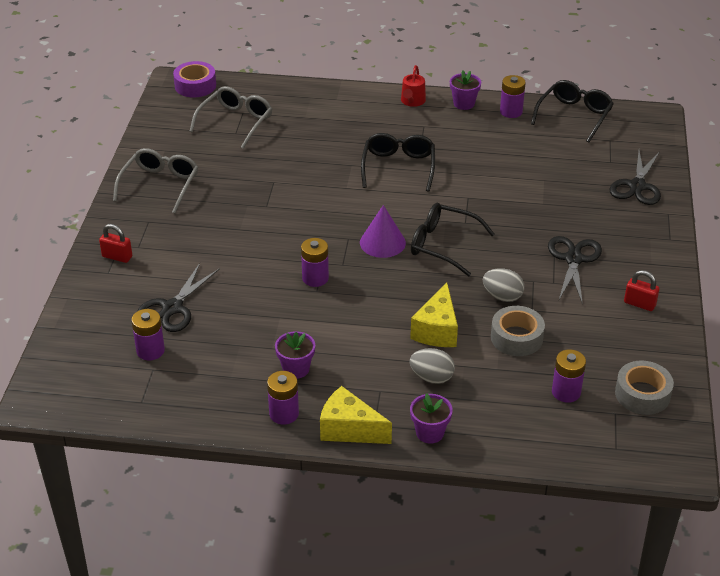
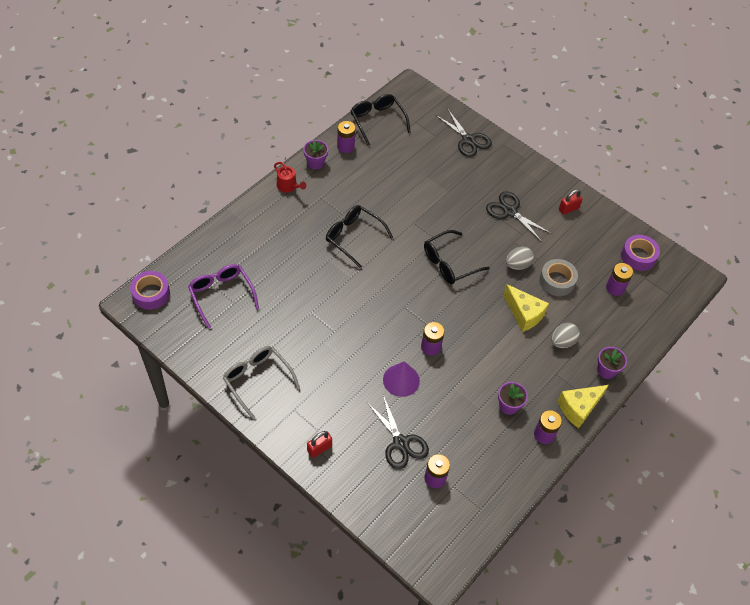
camera: 60 degrees left, 15 degrees up
(236, 122) = (221, 295): grey glasses -> purple glasses
(382, 242) = (423, 291): purple cone -> purple cone (401, 380)
(642, 394) = (638, 256): grey tape -> purple tape

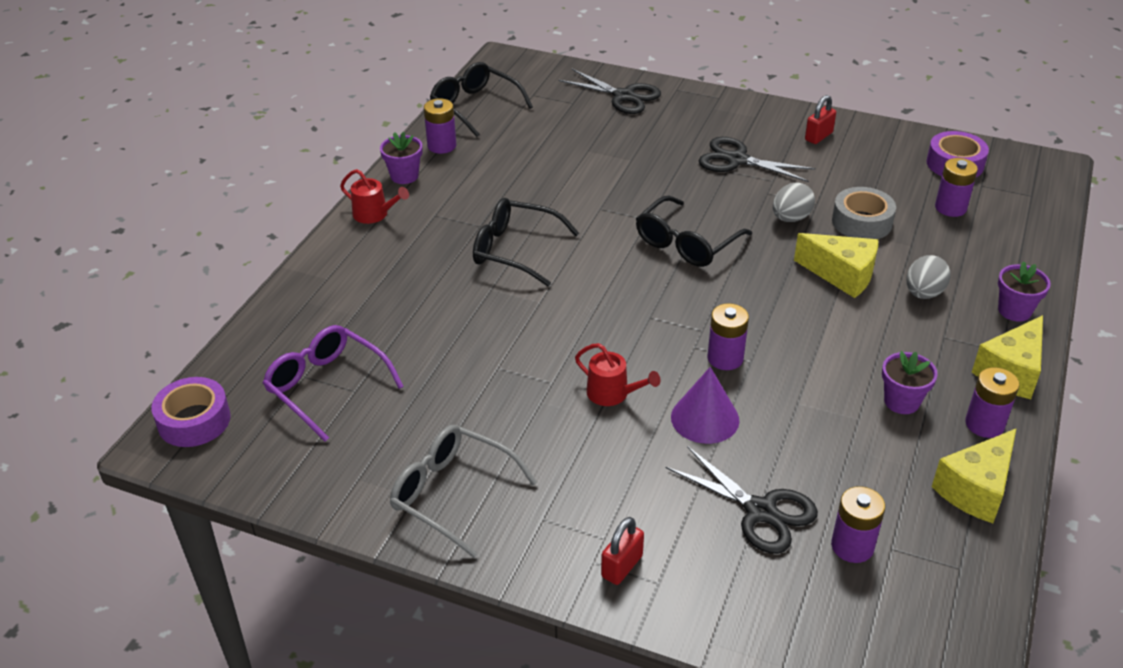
camera: 15 degrees left, 15 degrees down
(361, 349) = (612, 393): none -> red watering can
(515, 470) = (975, 489): none -> yellow cheese

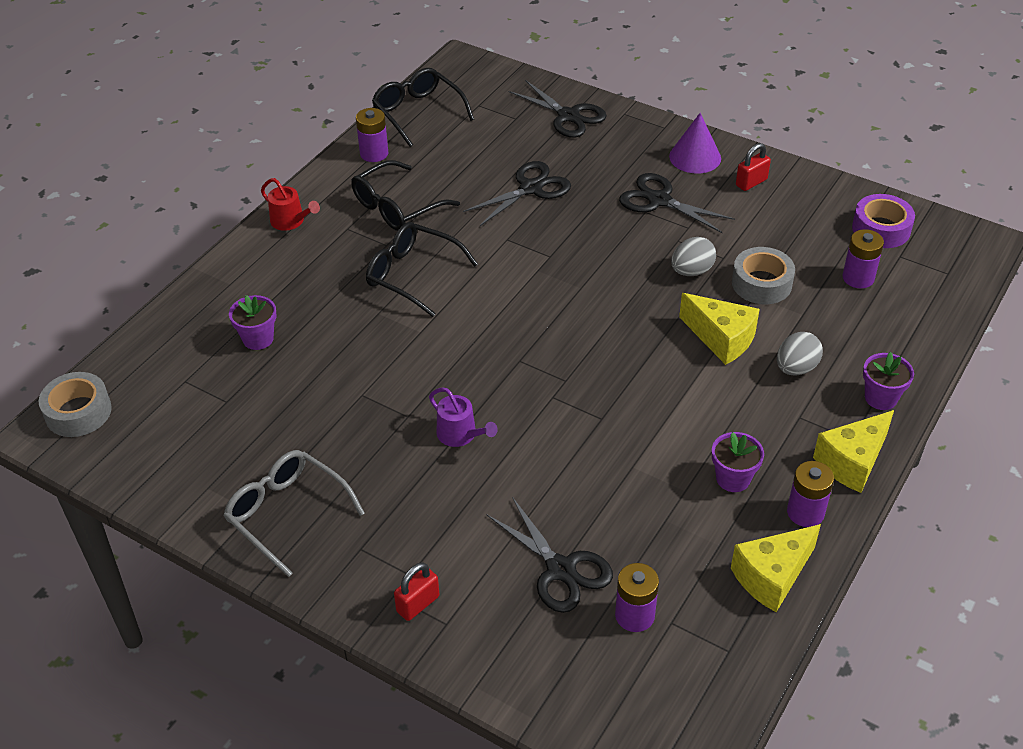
camera: 10 degrees right, 5 degrees up
(194, 420) = (78, 412): purple tape -> grey tape
(327, 387) = (202, 394): purple glasses -> none
(404, 176) = (329, 183): purple flower pot -> purple flower pot (258, 339)
(608, 162) = (530, 188): none -> black scissors
(612, 393) = (460, 434): red watering can -> purple watering can
(686, 243) = (579, 286): black glasses -> black glasses (397, 207)
(705, 418) = (539, 471): purple cone -> purple cone (695, 157)
(725, 358) = (578, 412): purple battery -> none

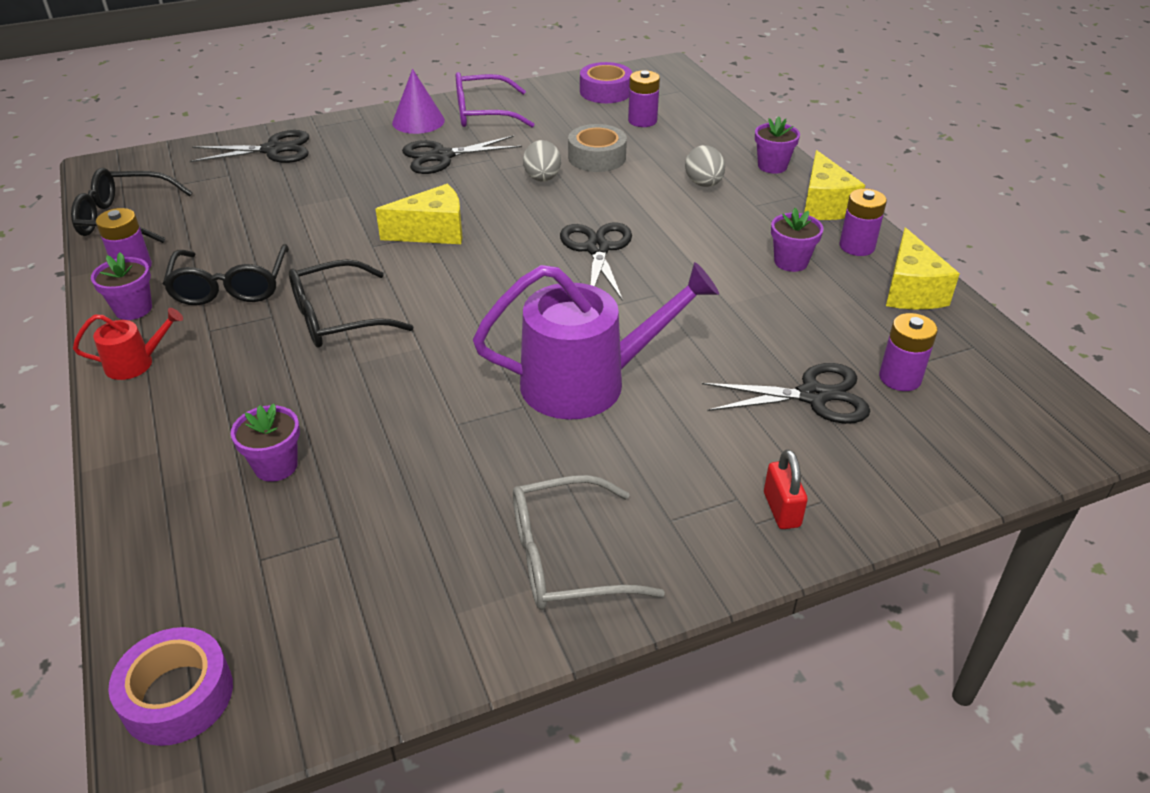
camera: 55 degrees left, 5 degrees down
(78, 412) = (177, 696): grey tape -> purple tape
(336, 184) = (133, 309): none -> purple flower pot
(460, 434) = (586, 382): purple watering can -> purple watering can, size x2.18
(530, 188) = (329, 206): black scissors -> black scissors (597, 249)
(721, 339) = (634, 200): yellow cheese -> yellow cheese (433, 232)
(751, 182) = (483, 113): red padlock -> purple glasses

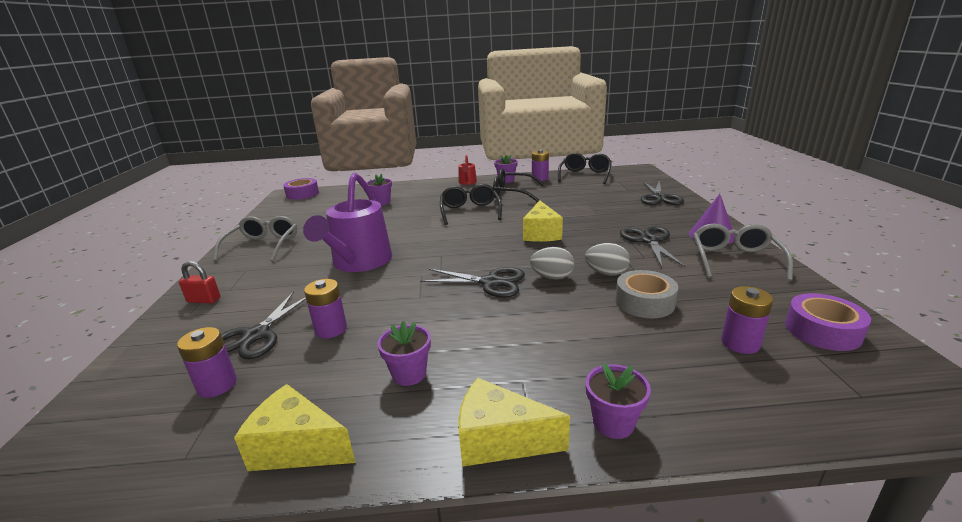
camera: 110 degrees right, 15 degrees down
(483, 113) = (735, 260): purple glasses -> grey glasses
(703, 184) = (578, 355): grey egg -> grey egg (552, 277)
(857, 246) = (401, 435): purple battery -> purple battery (331, 329)

